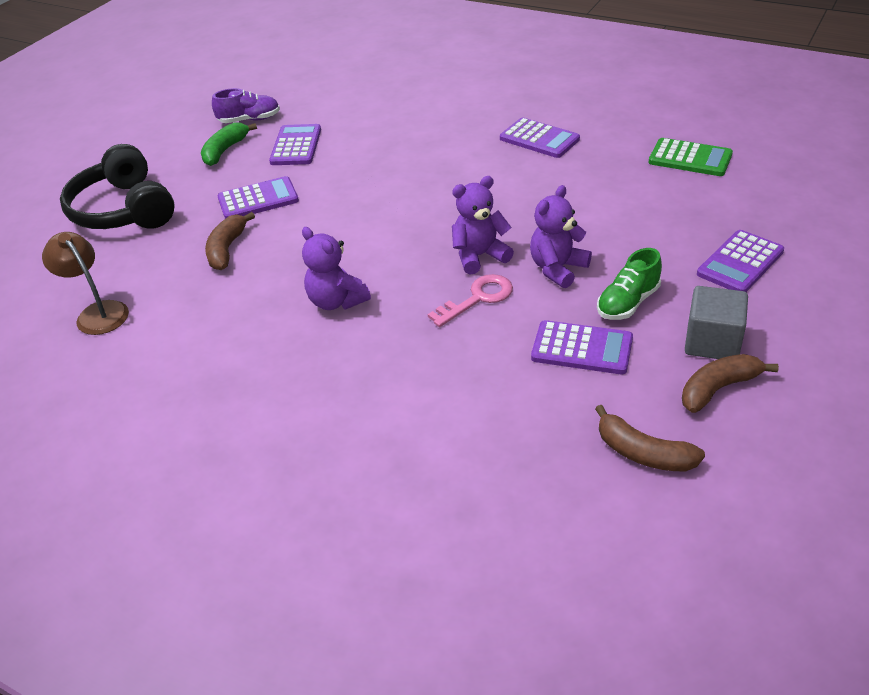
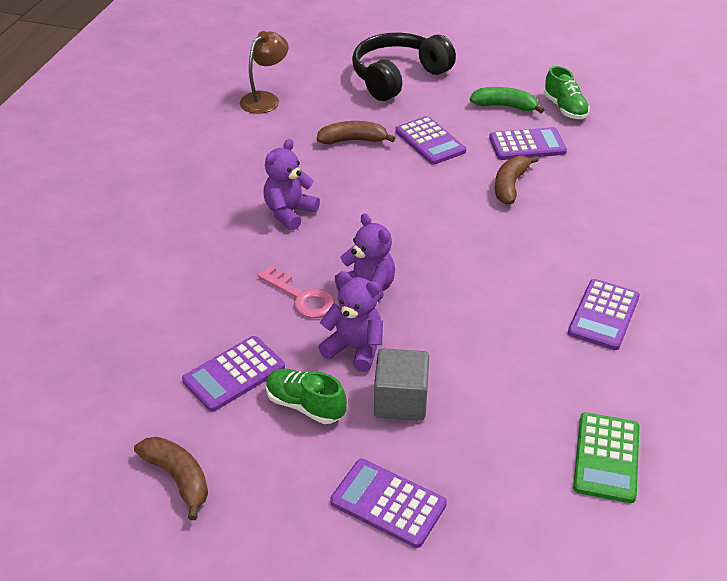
camera: 75 degrees right, 0 degrees up
(249, 120) = (565, 108): purple shoe -> green shoe
(582, 348) = (234, 374): purple calculator -> purple calculator turned 45 degrees clockwise
(643, 453) = (97, 422): brown banana -> brown banana (510, 186)
(712, 342) = (247, 474): grey cube -> grey cube (400, 401)

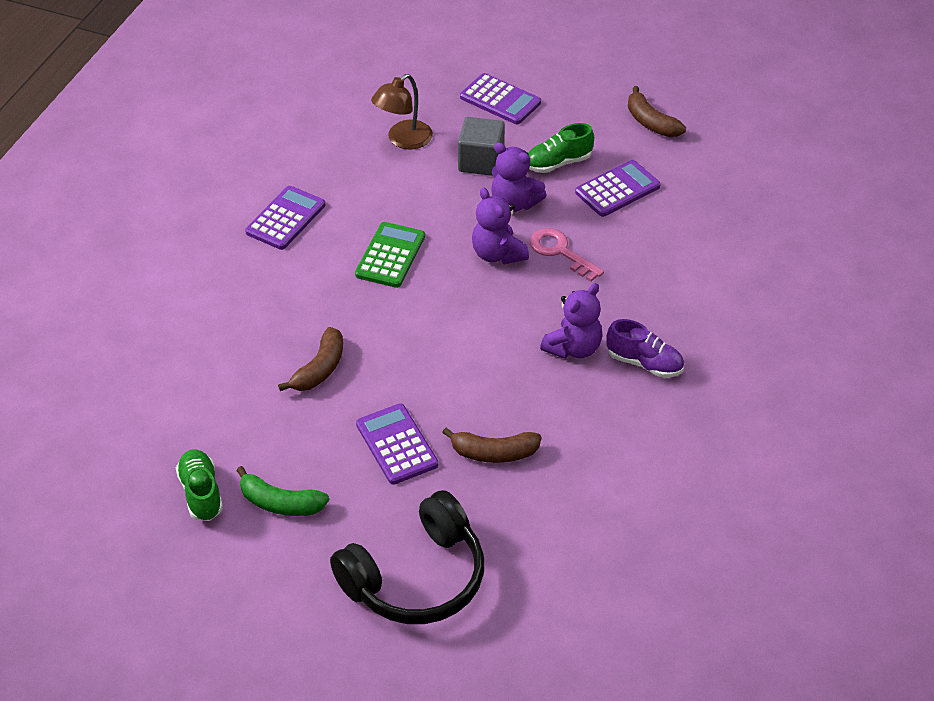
camera: 175 degrees left, 5 degrees up
(226, 205) = (644, 363): none -> purple shoe
(265, 99) = (611, 542): brown lamp -> brown lamp (403, 140)
(305, 405) = (558, 163): green shoe -> green shoe turned 120 degrees clockwise
(527, 145) = (277, 430): purple calculator -> none
(606, 458) = (335, 116): green calculator -> green calculator (390, 256)

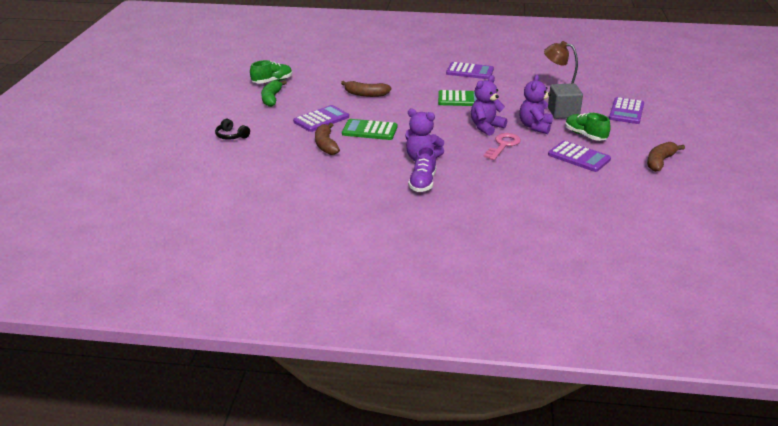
camera: 75 degrees right, 15 degrees down
(416, 578) = (231, 136): black headphones -> black headphones, size x0.41
(461, 390) = (369, 130): none -> green calculator

